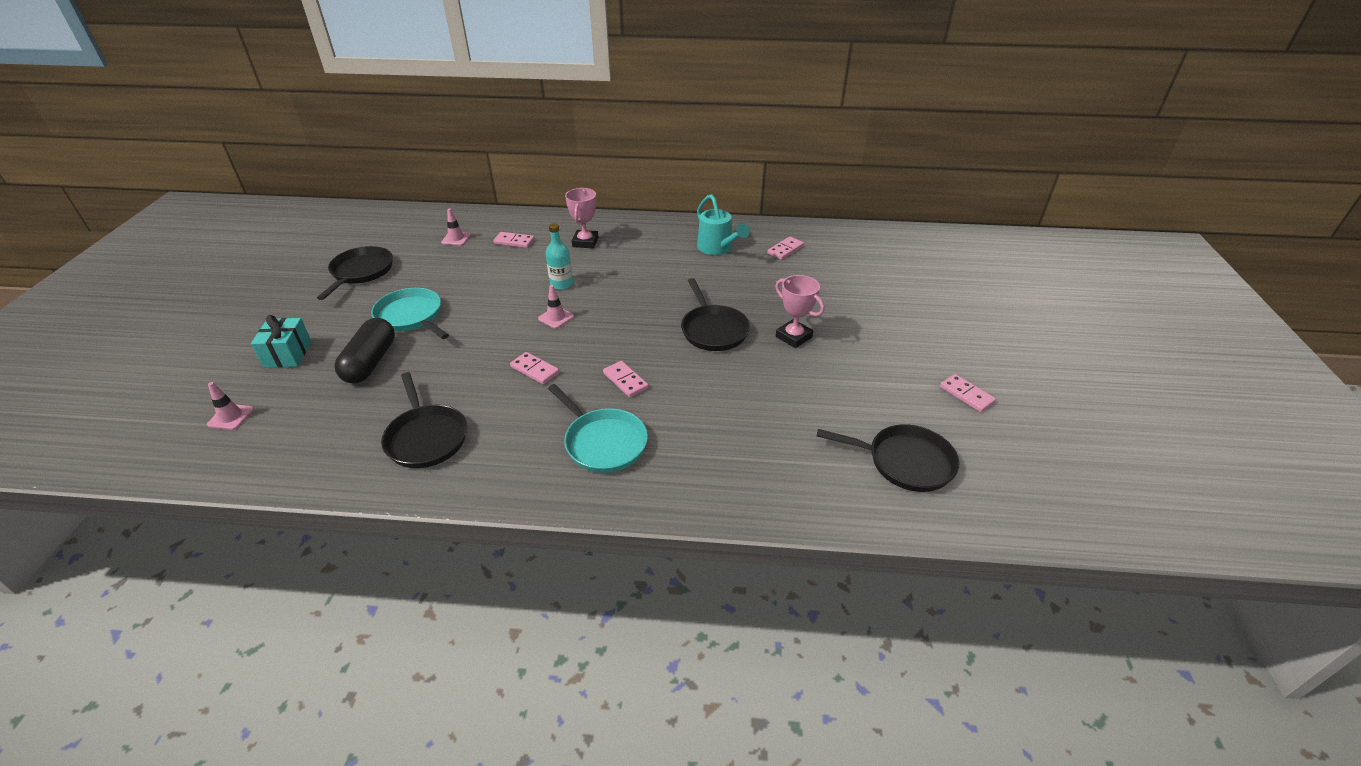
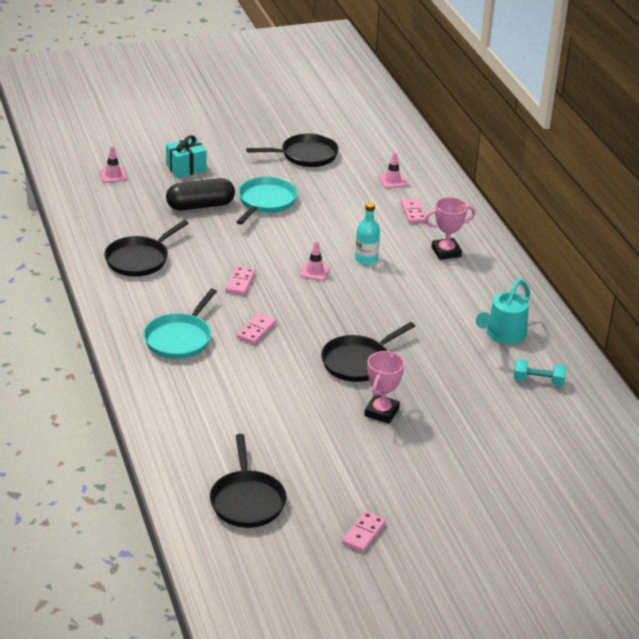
camera: 65 degrees right, 5 degrees down
(785, 250) = (538, 381): pink domino -> turquoise dumbbell

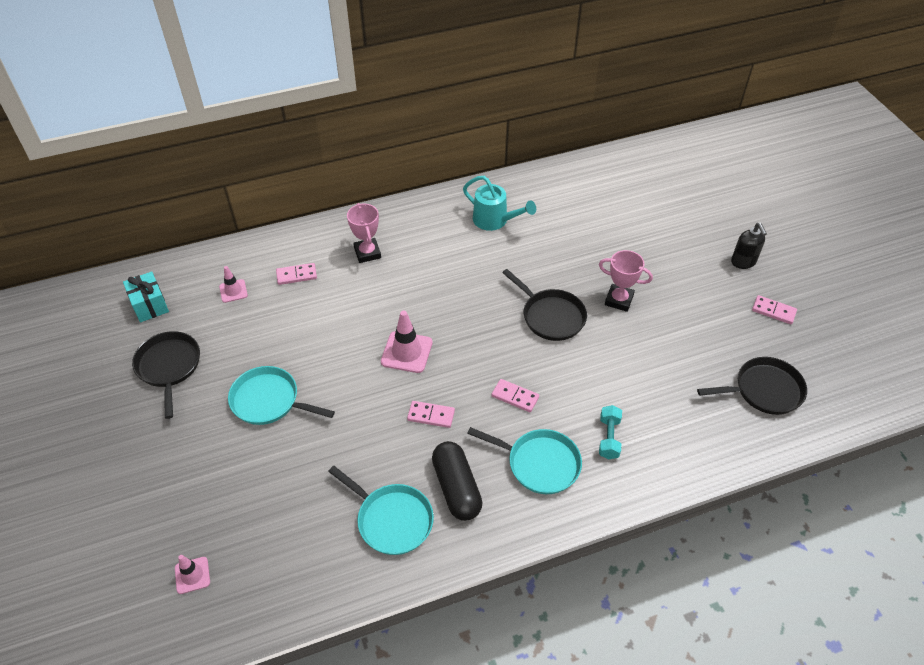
camera: 90 degrees left, 15 degrees up
(139, 259) = (391, 520): black pan -> turquoise pan
(186, 168) = (184, 489): turquoise gift -> turquoise gift (150, 305)
(200, 205) = (274, 466): black capsule -> black capsule (456, 488)
(315, 271) = (406, 352): pink traffic cone -> pink traffic cone, size x1.66
(366, 259) = (382, 312): turquoise bottle -> none
(446, 523) = (743, 262): none -> black soap dispenser
(538, 381) = (554, 203): turquoise dumbbell -> turquoise dumbbell (609, 438)

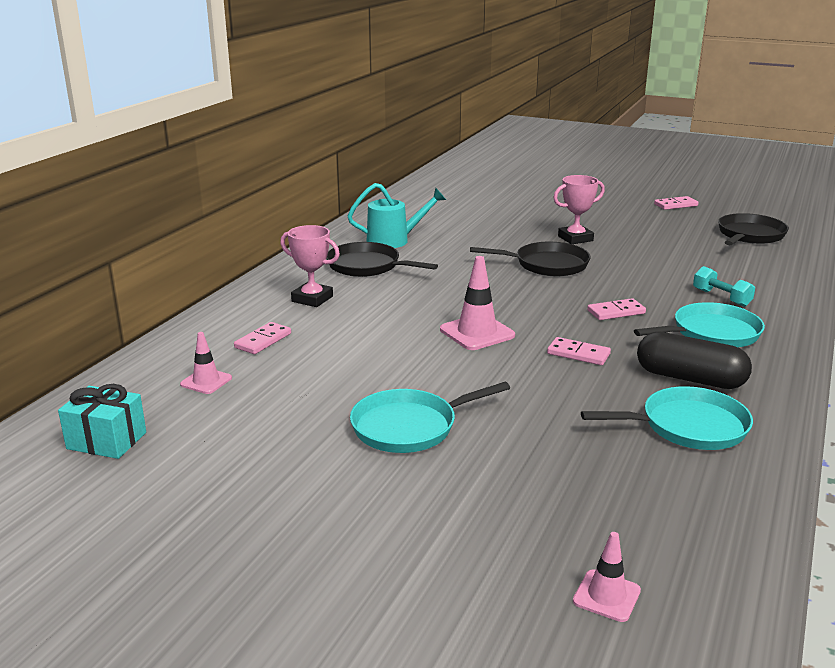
camera: 45 degrees left, 25 degrees down
(169, 367) = (233, 469): black pan -> black pan (367, 266)
(431, 415) = (578, 354): pink domino -> pink domino turned 60 degrees clockwise
(743, 262) = (611, 194): black soap dispenser -> none

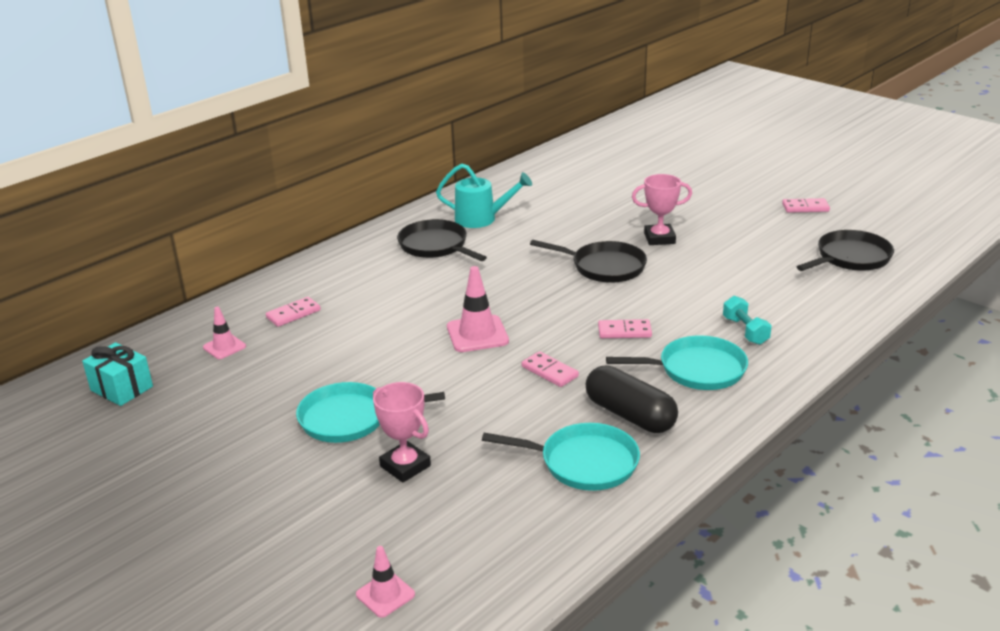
camera: 20 degrees right, 5 degrees up
(312, 299) = (362, 276): pink trophy -> pink trophy (405, 466)

